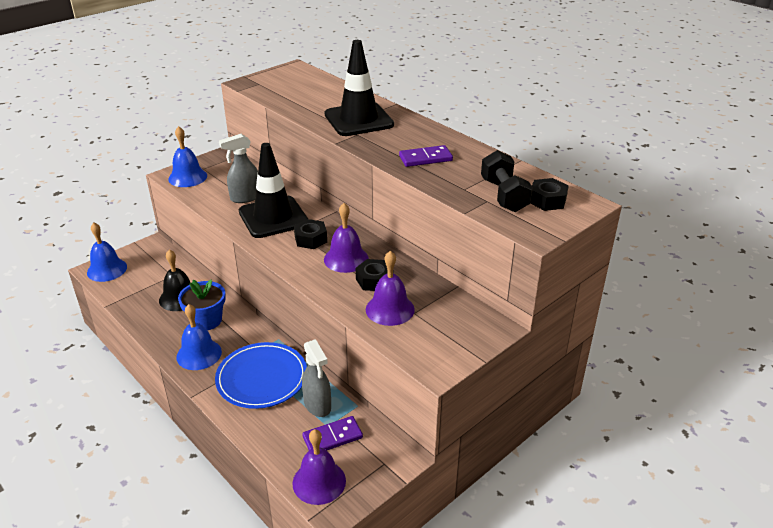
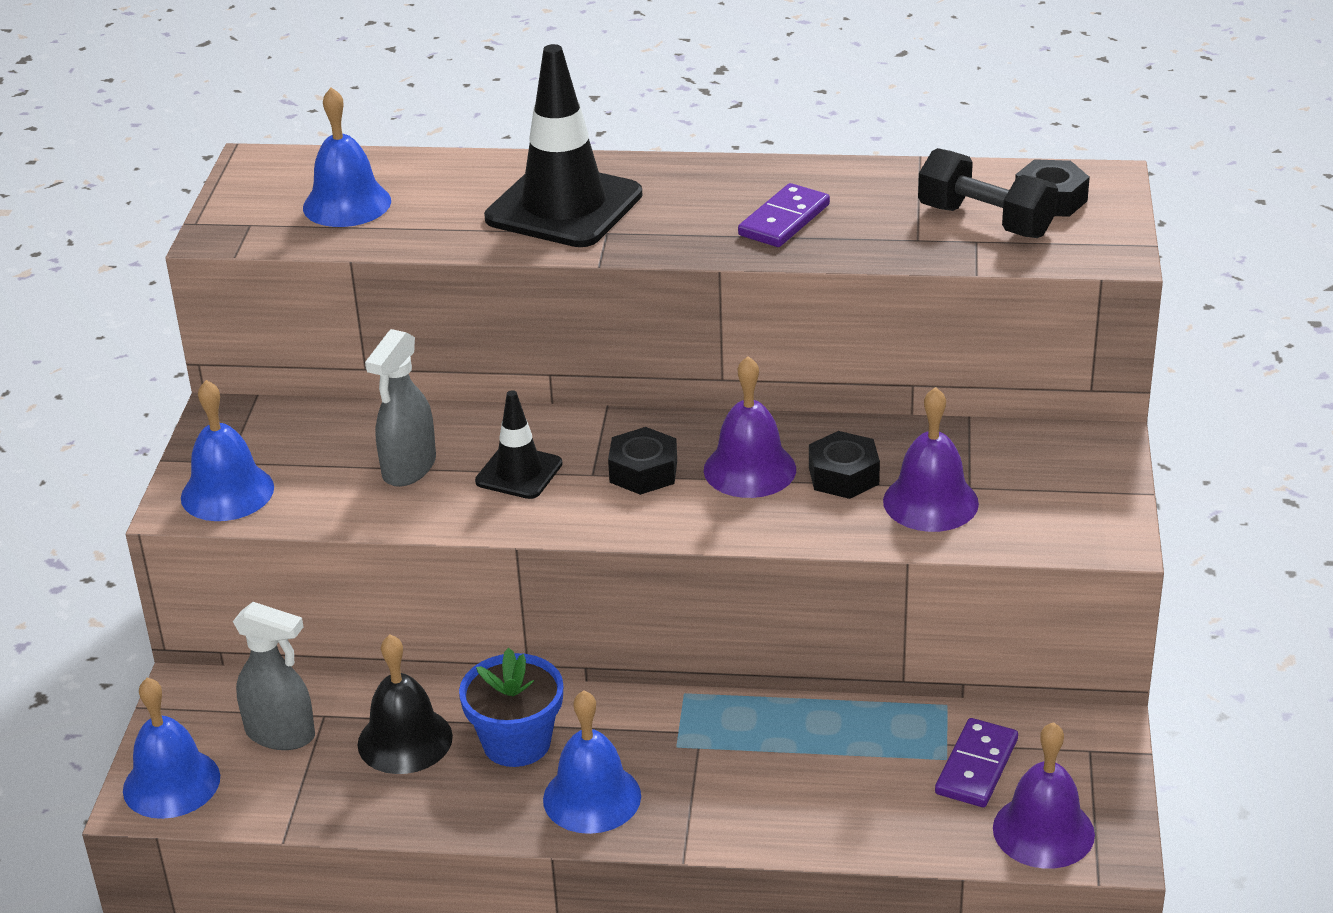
camera: 40 degrees left, 0 degrees up
(262, 378) = (750, 762): blue plate -> none
(273, 217) = (519, 473): black traffic cone -> black traffic cone, size x0.54
(296, 90) = (347, 204): none -> blue bell
(317, 405) = (892, 742): grey spray bottle -> grey spray bottle (281, 734)

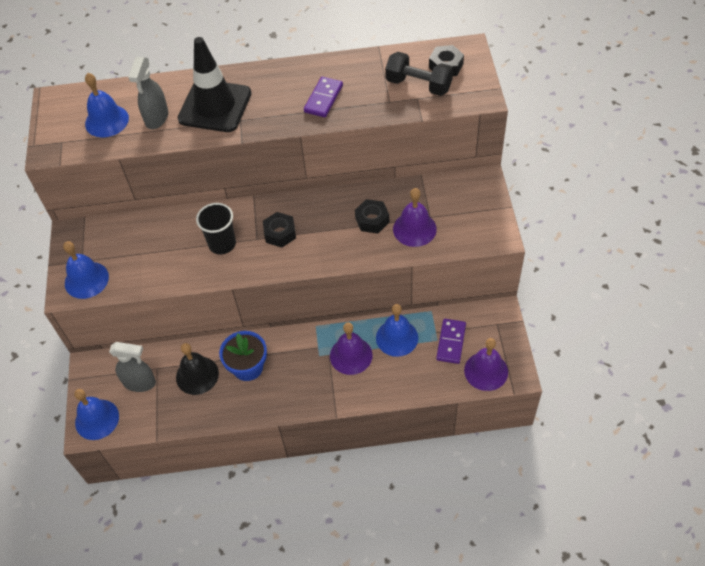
camera: 10 degrees left, 20 degrees up
(409, 468) = (169, 250): grey spray bottle -> grey spray bottle (156, 118)
(519, 473) = (222, 244): black traffic cone -> black cup
(592, 797) = (288, 390): blue bell -> blue bell (397, 337)
(749, 469) = (328, 223): purple bell -> purple bell (351, 355)

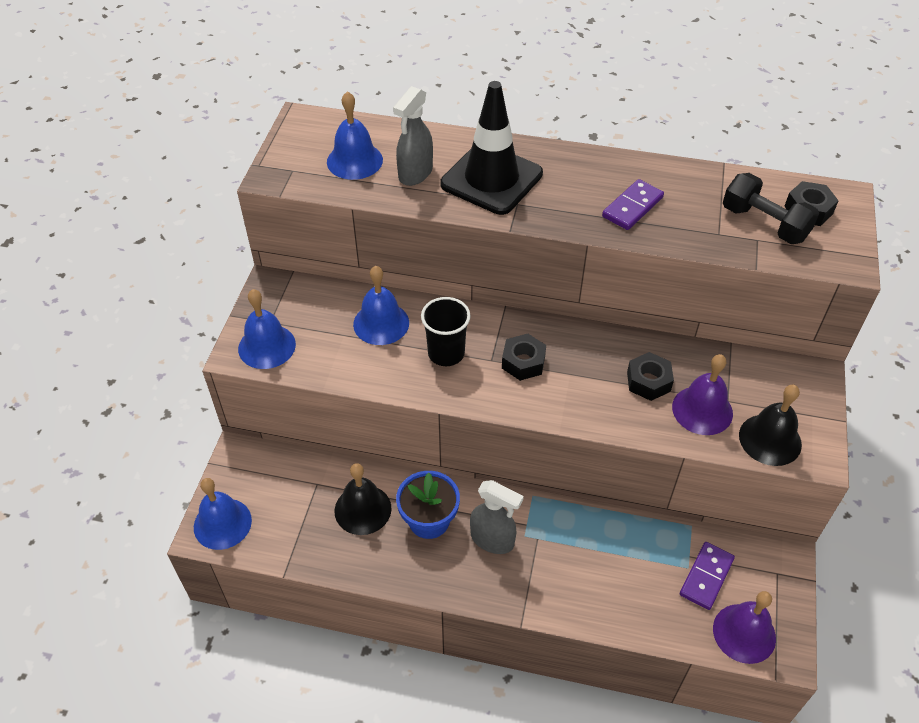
camera: 15 degrees right, 5 degrees down
(140, 382) = (290, 495): grey spray bottle -> grey spray bottle (492, 540)
(351, 355) = (566, 549): purple bell -> none
(397, 337) = (634, 546): blue bell -> blue bell (381, 323)
(465, 235) = (770, 439): none -> black bell

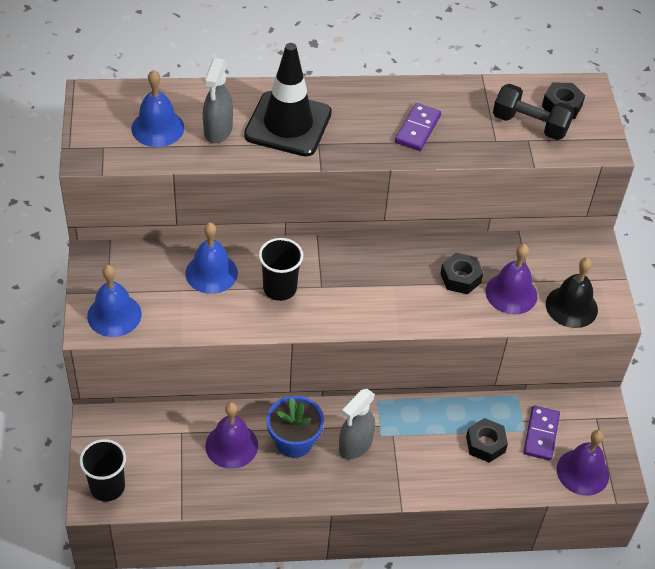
camera: 20 degrees left, 0 degrees up
(222, 523) = (107, 487): blue bell -> black cup
(363, 509) = (231, 445): black bell -> purple bell
(492, 540) = (355, 445): grey spray bottle -> grey spray bottle turned 120 degrees clockwise
(523, 362) = (349, 283): black nut -> black nut (485, 444)

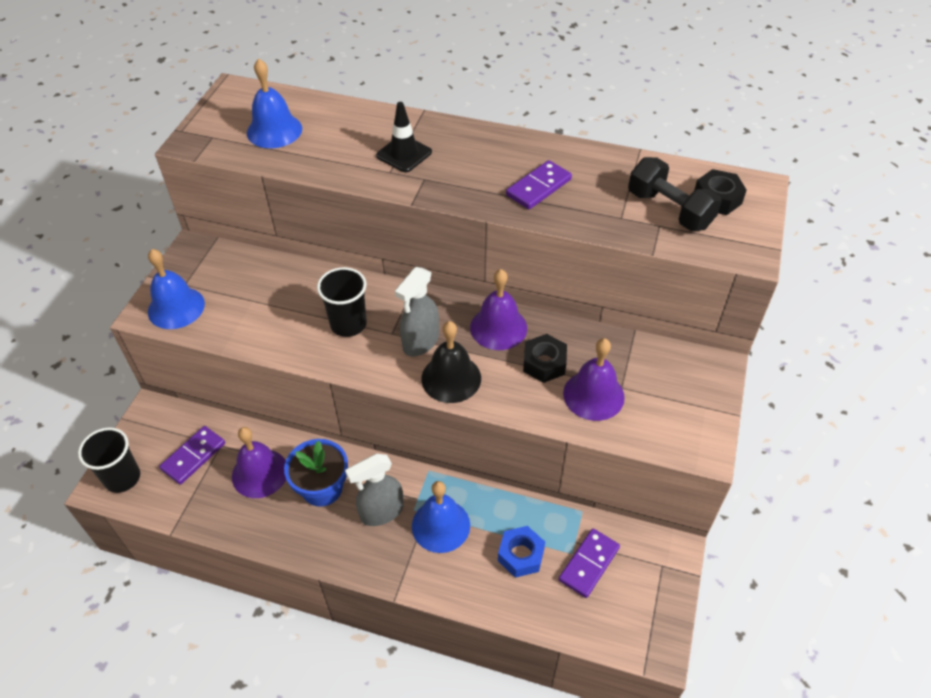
camera: 25 degrees right, 0 degrees up
(162, 449) = (193, 456): none -> purple domino
(211, 273) = (291, 291): blue bell -> blue bell (440, 525)
(218, 131) = (330, 145): grey spray bottle -> grey spray bottle (420, 342)
(288, 124) = (404, 154): black traffic cone -> black traffic cone, size x0.54
(485, 444) = (520, 555): black nut -> blue nut
(571, 306) = (658, 429): black bell -> black bell (451, 378)
(582, 472) = (618, 624): purple bell -> purple bell (498, 327)

